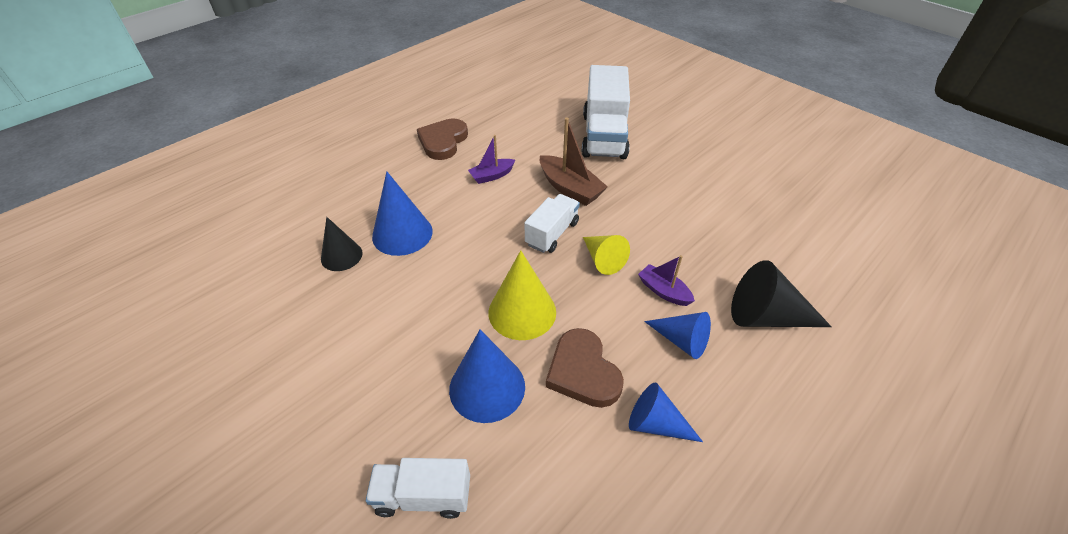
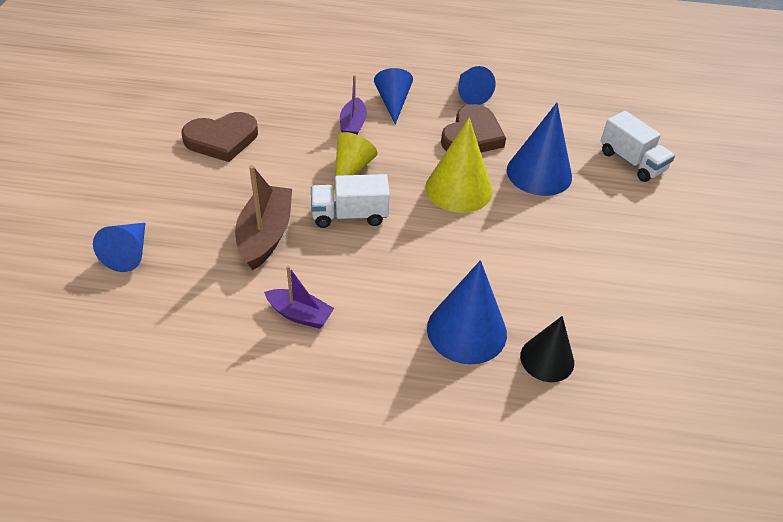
camera: 130 degrees left, 0 degrees up
(443, 141) = (268, 419): brown heart -> brown heart (222, 139)
(604, 136) = (129, 253): white truck -> blue cone
(766, 317) = (328, 73): black cone -> none

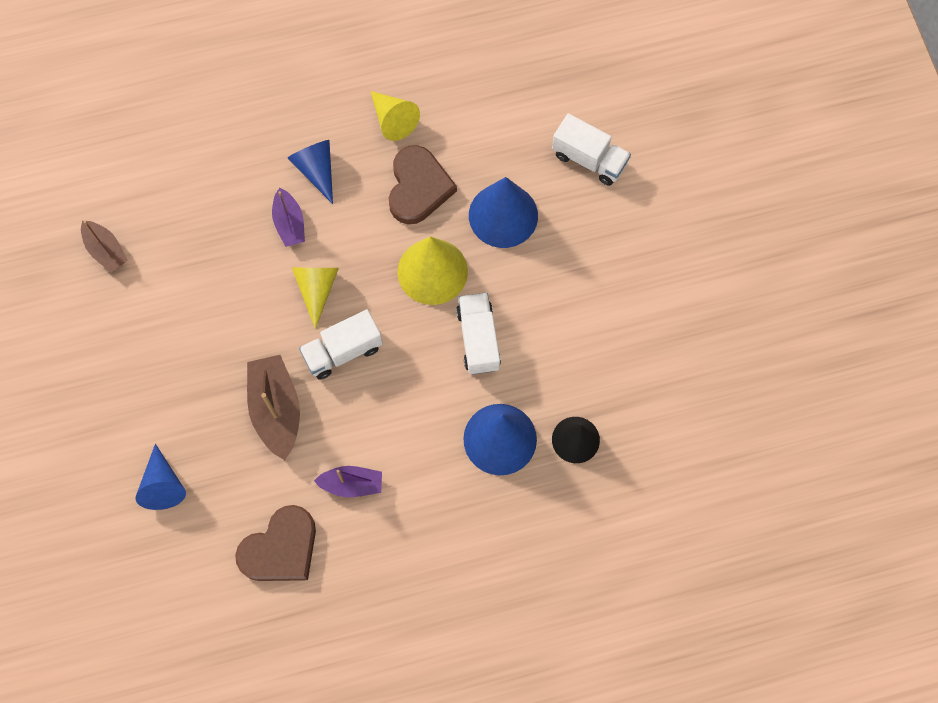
camera: 20 degrees left, 25 degrees up
(200, 97) = (106, 250): none -> brown boat
(222, 139) = (165, 303): brown heart -> brown heart (281, 548)
(470, 93) = (393, 120): blue cone -> yellow cone
(479, 247) = (478, 339): none -> white truck

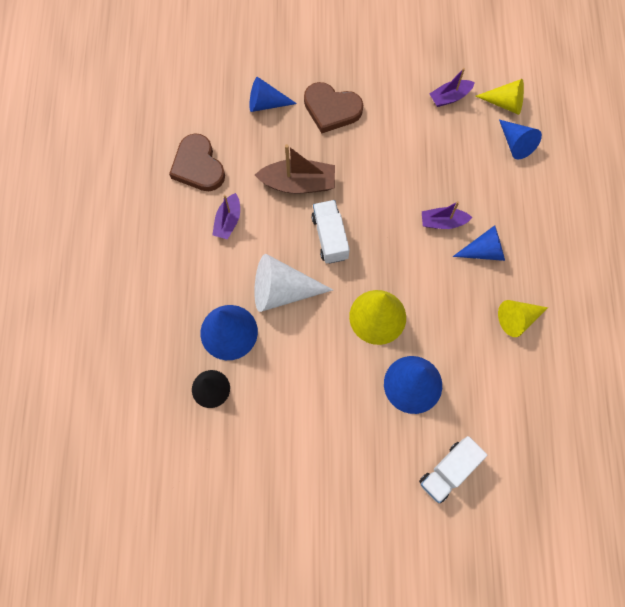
camera: 105 degrees right, 0 degrees up
(106, 250) = (450, 97): brown boat -> purple boat
(159, 160) = (515, 143): none -> blue cone
(317, 289) = (384, 230): yellow cone -> yellow cone (504, 103)
(418, 187) = (452, 324): brown heart -> brown heart (331, 109)
(429, 389) = (282, 291): none -> white cone
(478, 339) = (312, 337): white truck -> none

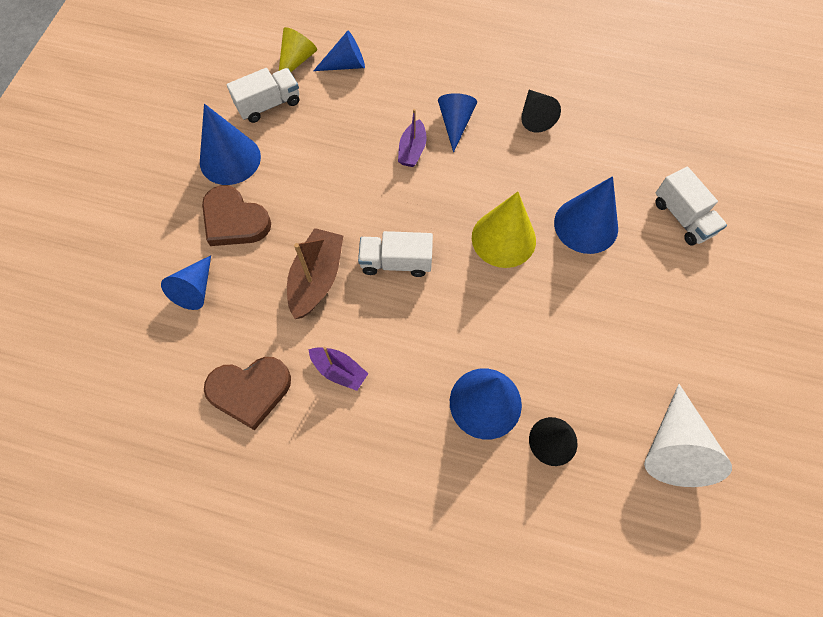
camera: 75 degrees left, 5 degrees down
(282, 291) = (448, 329): white cone -> white cone (673, 446)
(331, 109) = (234, 220): brown heart -> brown heart turned 90 degrees clockwise
(386, 87) = (230, 159): none -> blue cone
(450, 97) = (269, 105): purple boat -> white truck
(517, 319) = (535, 116): yellow cone -> black cone

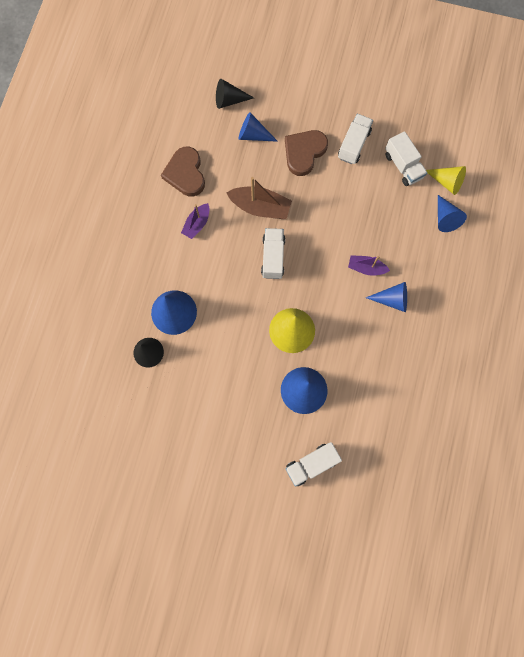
camera: 90 degrees right, 10 degrees up
(230, 159) = (354, 144): blue cone -> white truck
(535, 116) = (402, 361): black cone -> black cone (229, 100)
(673, 446) = (142, 428): white cone -> none

